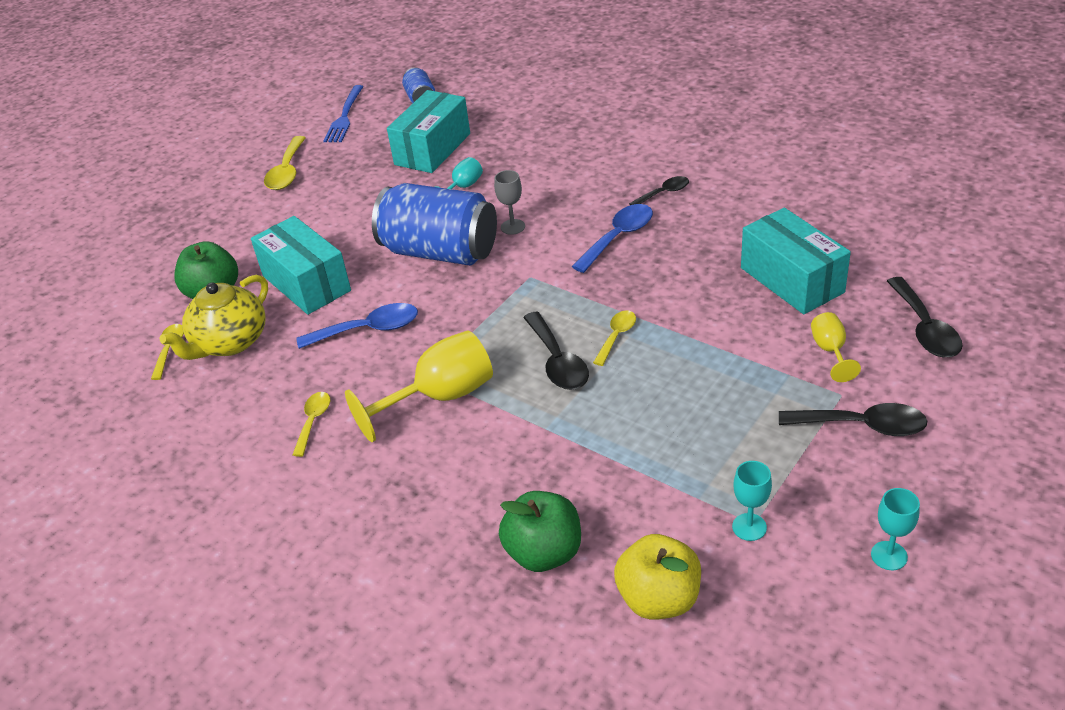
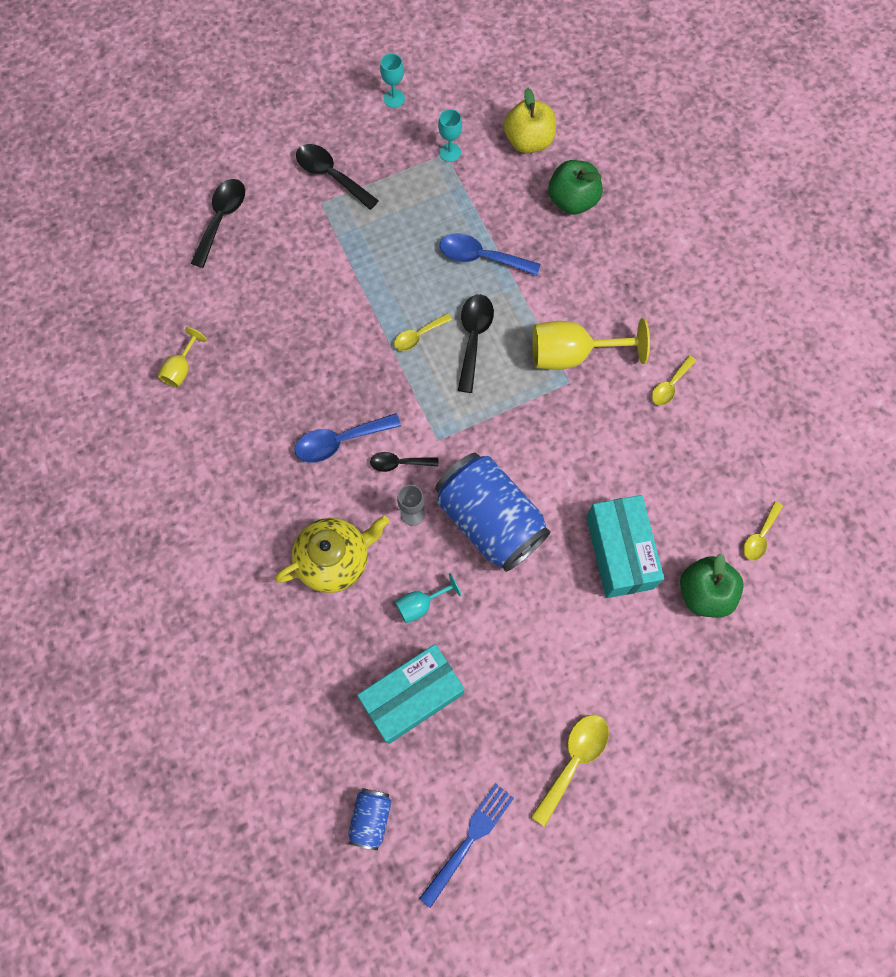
camera: 155 degrees left, 30 degrees up
(230, 342) = (707, 514): yellow teapot -> yellow teapot (334, 559)
(369, 329) = (592, 458): blue spoon -> blue spoon (481, 257)
(664, 193) = (262, 473): black spoon -> black spoon (399, 463)
(791, 280) = (259, 312): turquoise box -> none
(830, 351) = (295, 237): yellow goblet -> yellow goblet (181, 369)

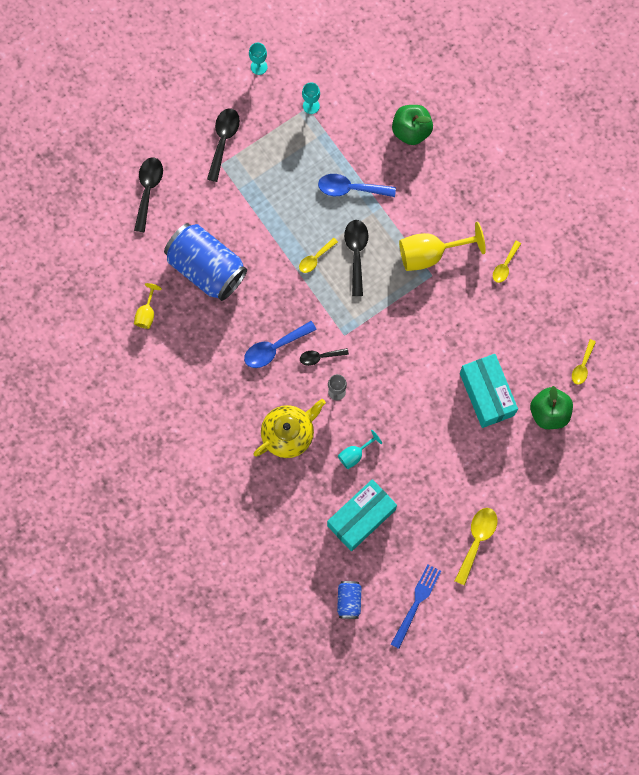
camera: 10 degrees left, 5 degrees up
(331, 175) = (223, 140): black spoon -> black spoon turned 75 degrees clockwise
(490, 520) = (392, 387): blue can -> blue can (206, 268)
(528, 141) = (369, 86): yellow apple -> none

